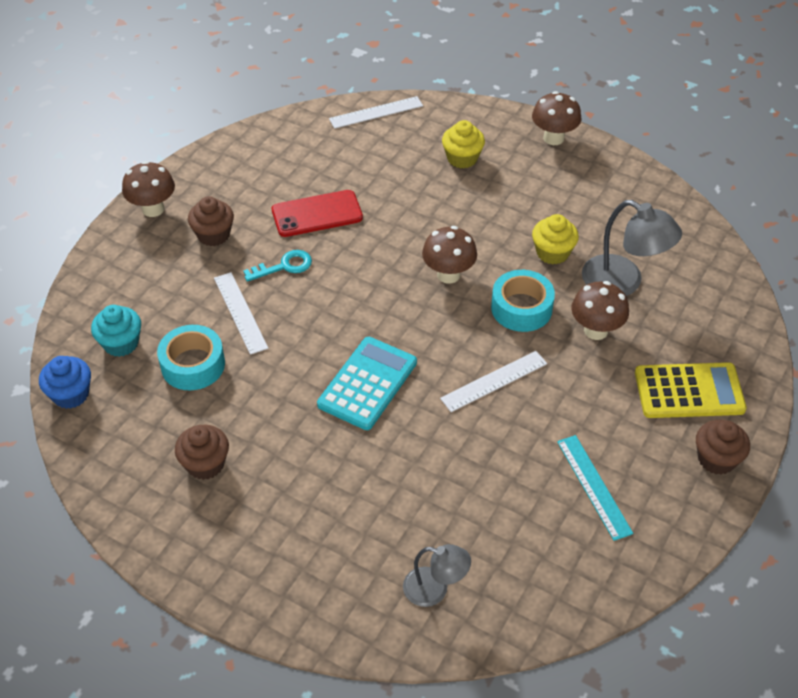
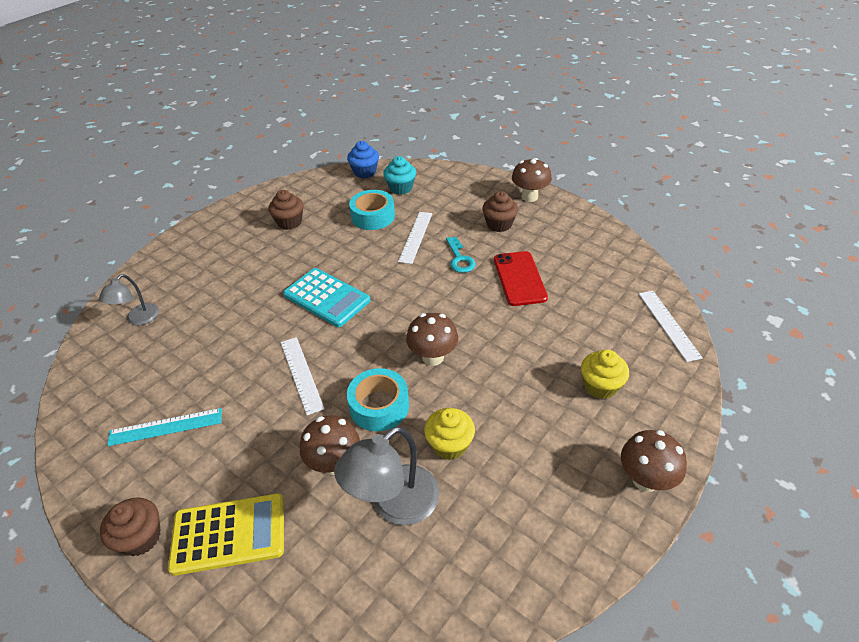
camera: 100 degrees right, 5 degrees down
(240, 312) = (416, 237): white ruler -> white ruler turned 60 degrees counterclockwise
(689, 391) = (229, 534): yellow calculator -> yellow calculator turned 105 degrees counterclockwise

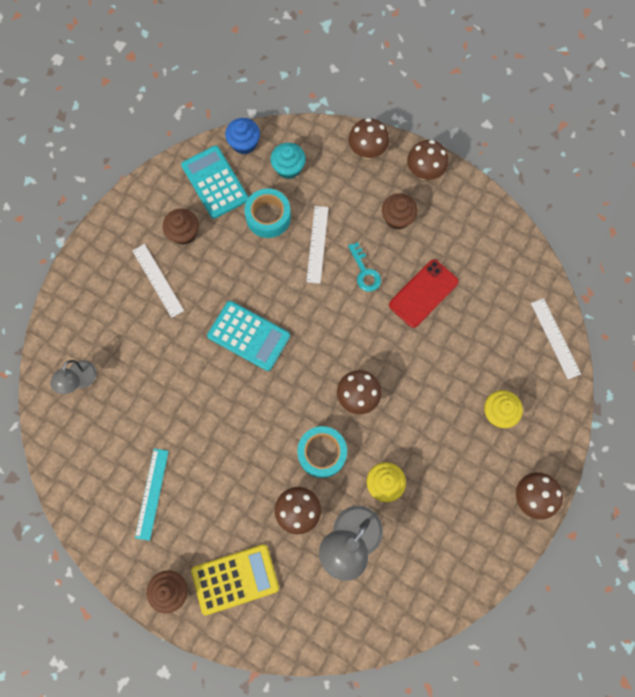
camera: 10 degrees left, 30 degrees up
(166, 427) = (152, 493): turquoise ruler -> turquoise ruler turned 60 degrees counterclockwise
(301, 374) = (249, 427): white ruler -> white ruler (158, 280)
(330, 193) = (215, 182): none -> turquoise calculator
(476, 181) = (367, 151): none -> brown mushroom
(519, 278) = (423, 293): red phone -> red phone turned 60 degrees clockwise

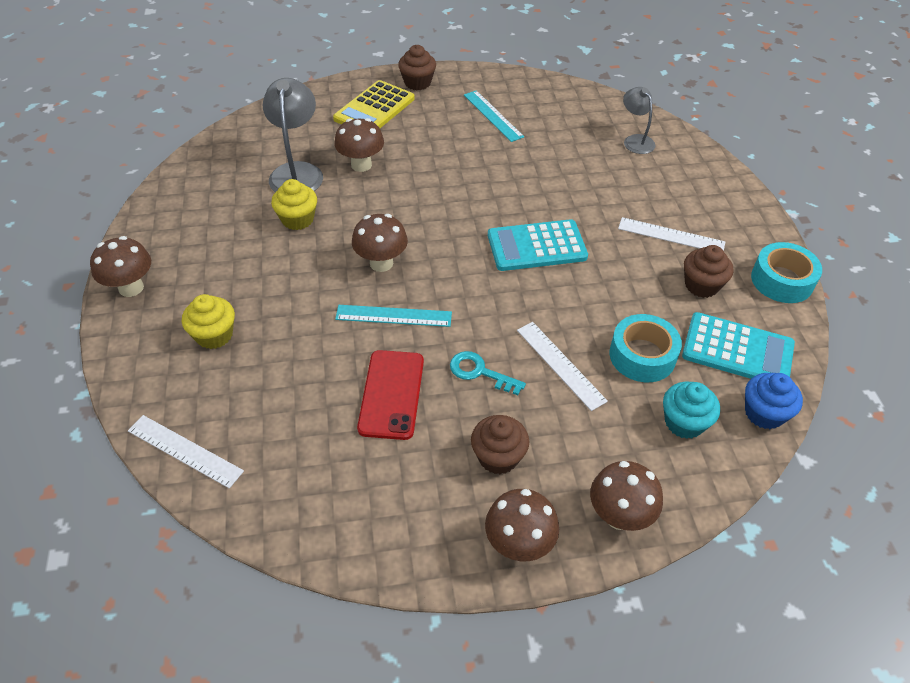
camera: 140 degrees right, 25 degrees down
(322, 453) = (377, 208): turquoise tape -> turquoise tape (782, 280)
(382, 347) = (393, 316): none -> turquoise ruler

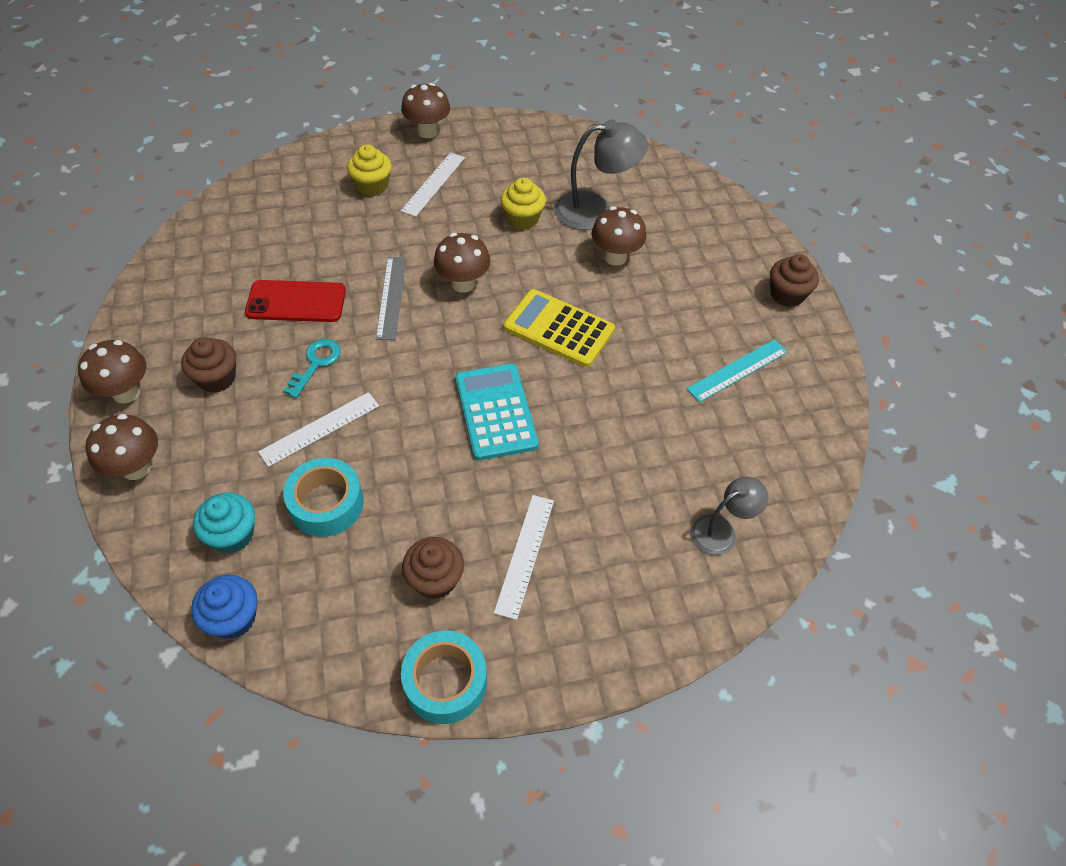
camera: 85 degrees right, 5 degrees up
(185, 450) = (255, 188): white ruler -> white ruler (433, 184)
(374, 109) = (721, 260): yellow calculator -> yellow calculator (559, 329)
(393, 316) = (391, 297): turquoise ruler -> grey ruler
(737, 350) = (327, 605): turquoise calculator -> none

